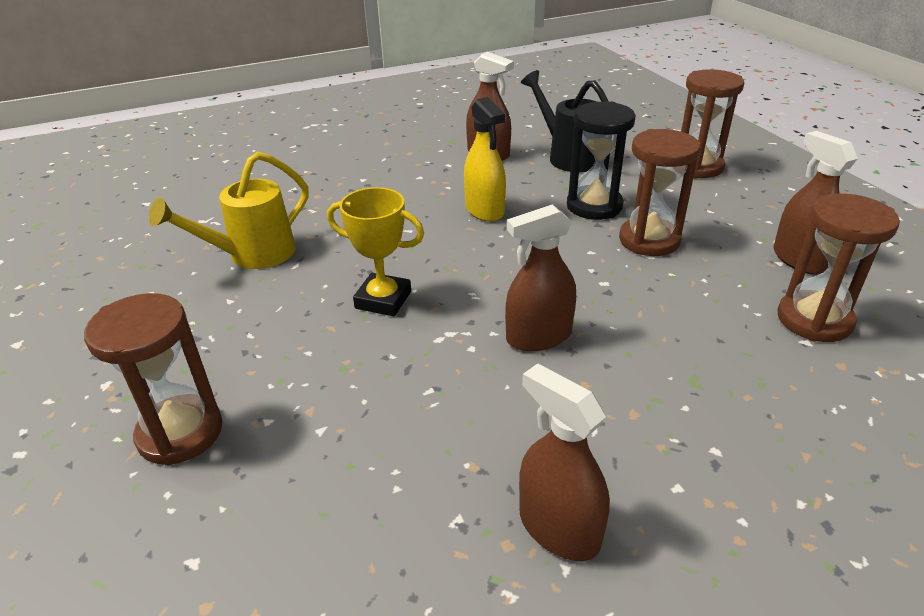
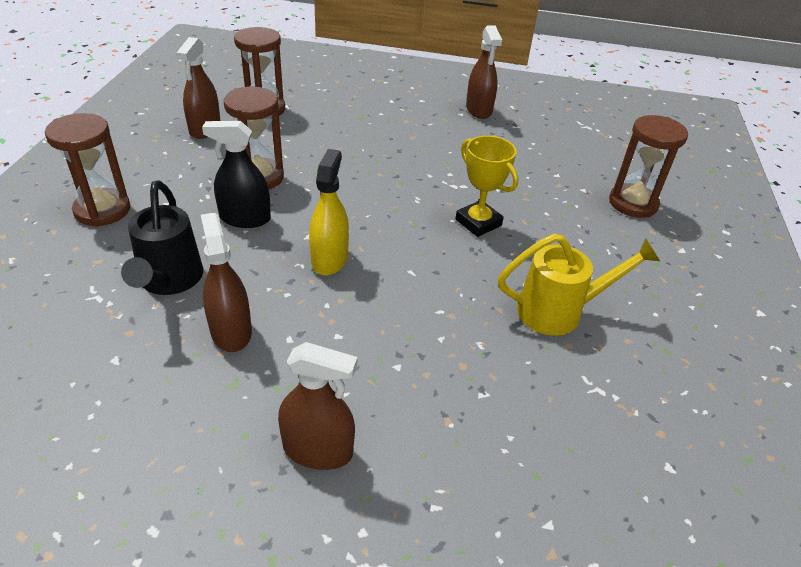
camera: 150 degrees left, 5 degrees up
(538, 336) = (408, 162): brown spray bottle -> brown spray bottle (318, 450)
(594, 206) = (245, 218): black hourglass -> black spray bottle

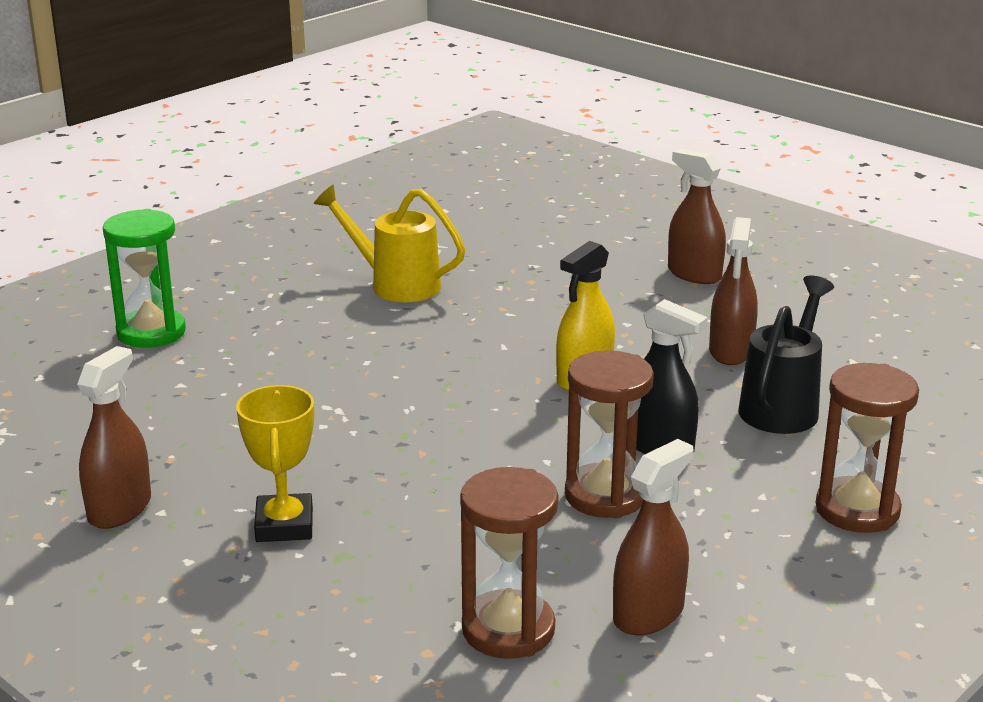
camera: 145 degrees left, 15 degrees down
(478, 222) = (368, 365): yellow trophy -> yellow trophy (284, 525)
(633, 203) = (151, 332): brown hourglass -> green hourglass

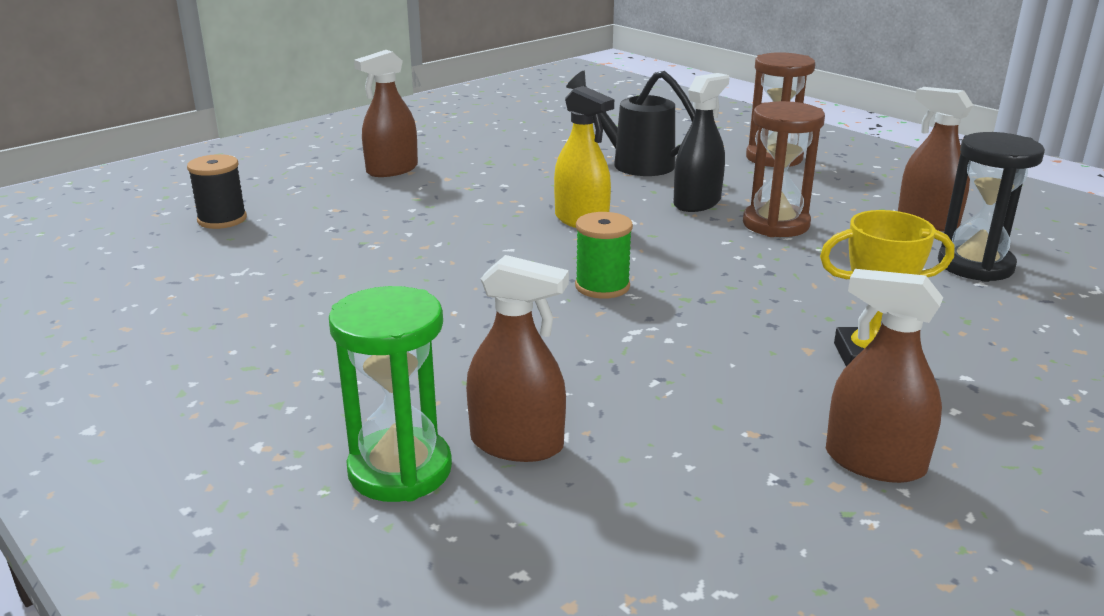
camera: 85 degrees left, 0 degrees up
(396, 285) = (338, 296): yellow watering can -> none
(425, 393) = (602, 286): none -> green spool
(508, 629) = (975, 265): brown hourglass -> black hourglass
(540, 222) = (222, 219): none -> black spool
(731, 351) = (542, 170): brown spray bottle -> brown spray bottle (517, 444)

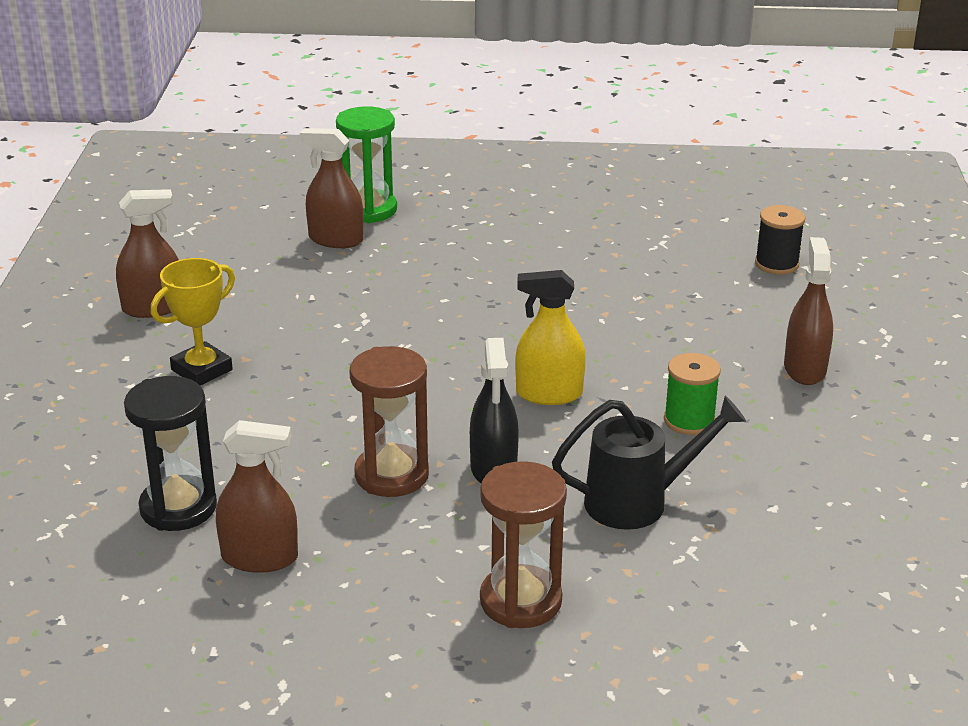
camera: 135 degrees right, 5 degrees up
(517, 444) = (335, 239): brown spray bottle -> brown spray bottle turned 45 degrees clockwise
(602, 286) = (433, 341): green spool -> green spool (689, 421)

